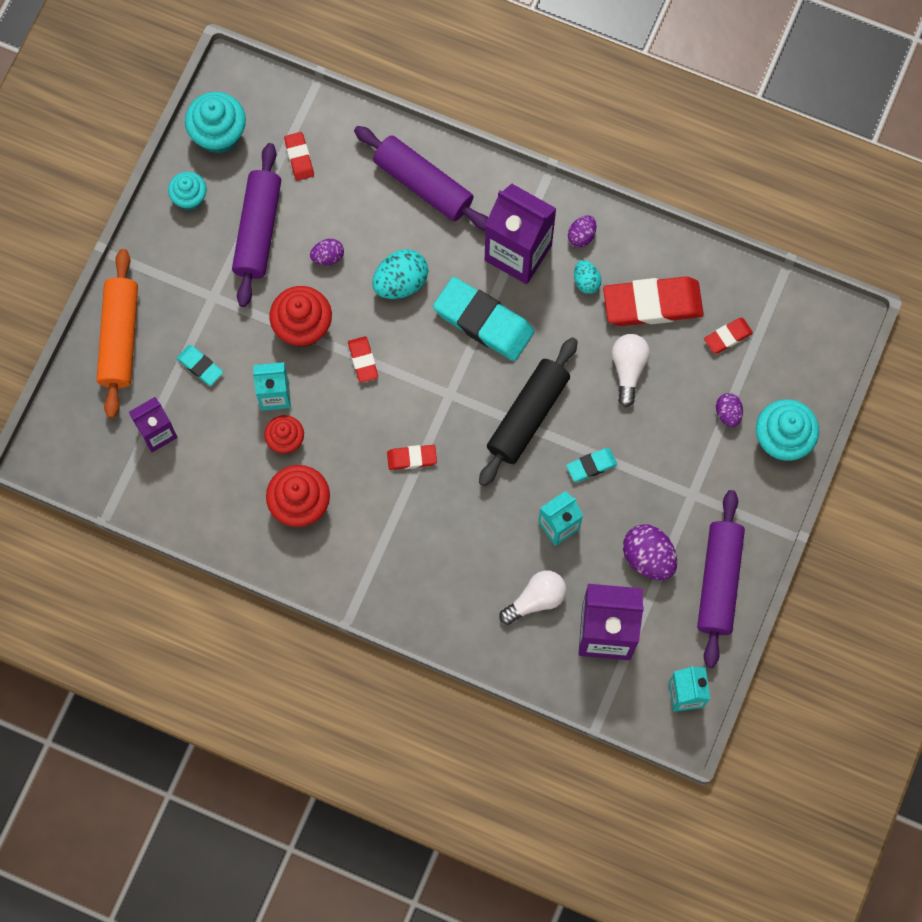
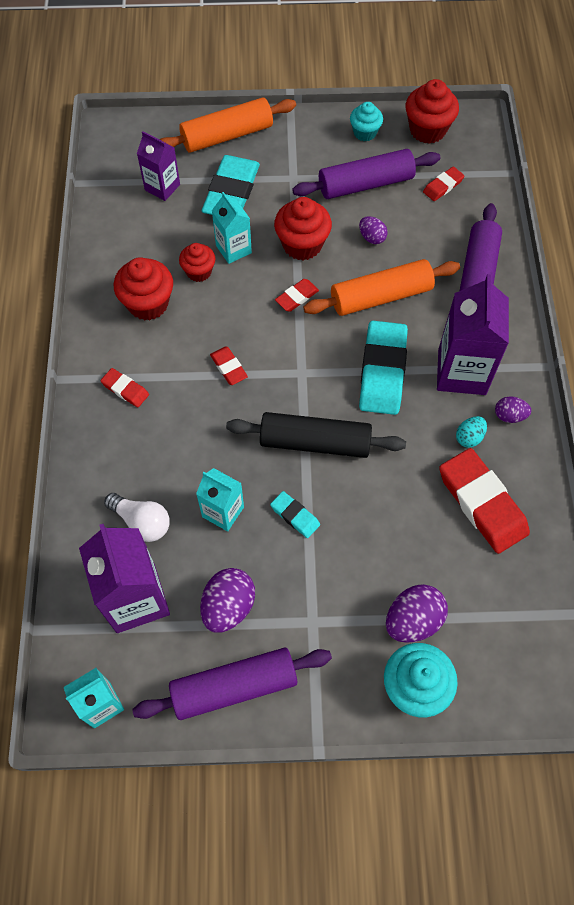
camera: 65 degrees right, 10 degrees down
(200, 366) = (231, 192): turquoise eraser -> turquoise eraser, size x2.05
(219, 134) = (427, 130): turquoise cupcake -> red cupcake
(401, 282) = (381, 296): turquoise egg -> orange rolling pin
(628, 369) = (406, 509): white light bulb -> none
(728, 337) = (490, 586): red eraser -> red eraser (125, 389)
(728, 413) = (413, 620): purple egg -> purple egg, size x1.73

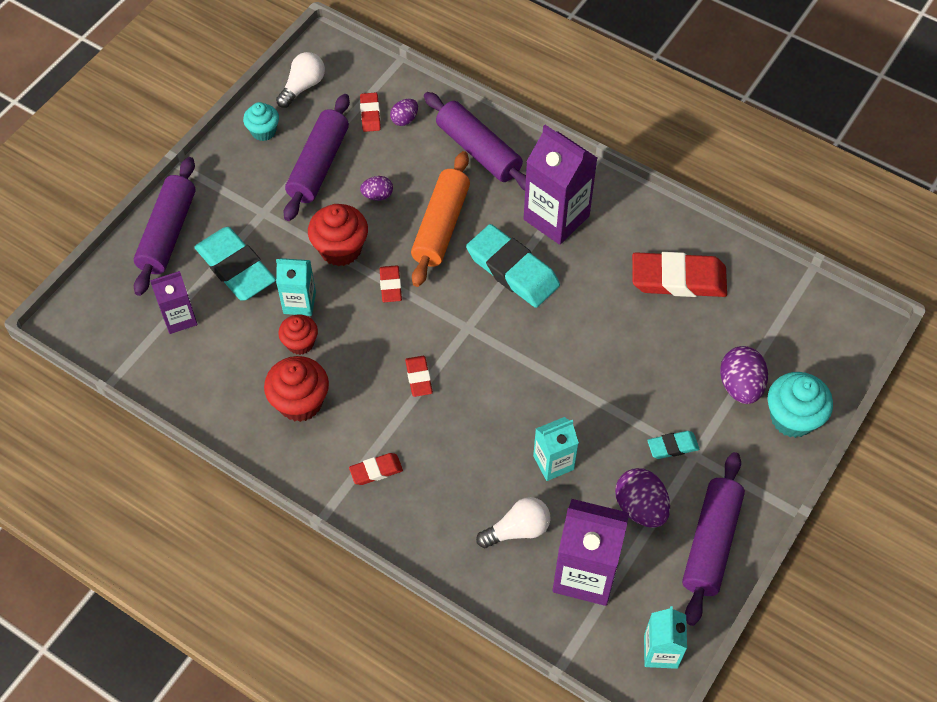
camera: 55 degrees left, 5 degrees down
(227, 136) = (168, 233): orange rolling pin -> purple rolling pin
(229, 367) = (419, 378): red eraser -> red eraser turned 75 degrees clockwise
(295, 516) = (595, 412): turquoise eraser -> turquoise eraser (672, 446)
(315, 442) = (540, 357): black rolling pin -> none
(427, 130) = (303, 87): red cupcake -> white light bulb
(469, 437) = (617, 251): turquoise egg -> none
(509, 416) = (619, 213): purple egg -> purple egg (404, 119)

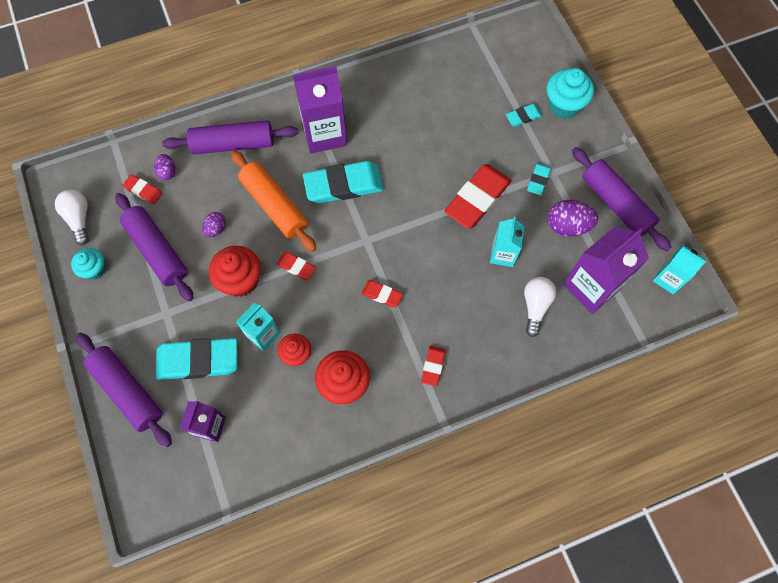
camera: 55 degrees left, 10 degrees up
(678, 279) = (425, 98): red eraser -> red eraser (477, 199)
(740, 386) = (523, 117): purple egg -> turquoise eraser

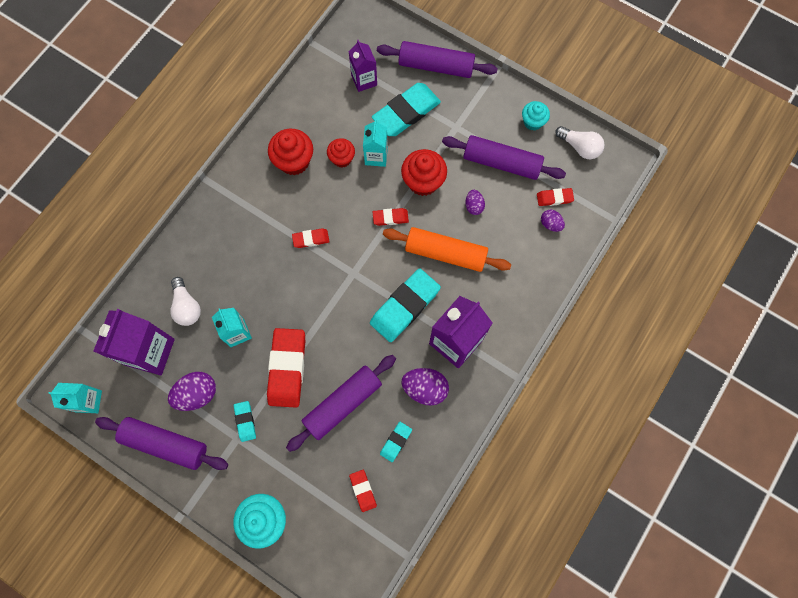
camera: 145 degrees right, 5 degrees up
(233, 144) = (521, 282): purple rolling pin -> purple rolling pin (343, 404)
(376, 117) = (425, 388): none -> purple egg
(433, 366) = (238, 212): red eraser -> red eraser (363, 490)
(523, 117) = (295, 479): turquoise eraser -> turquoise eraser (396, 442)

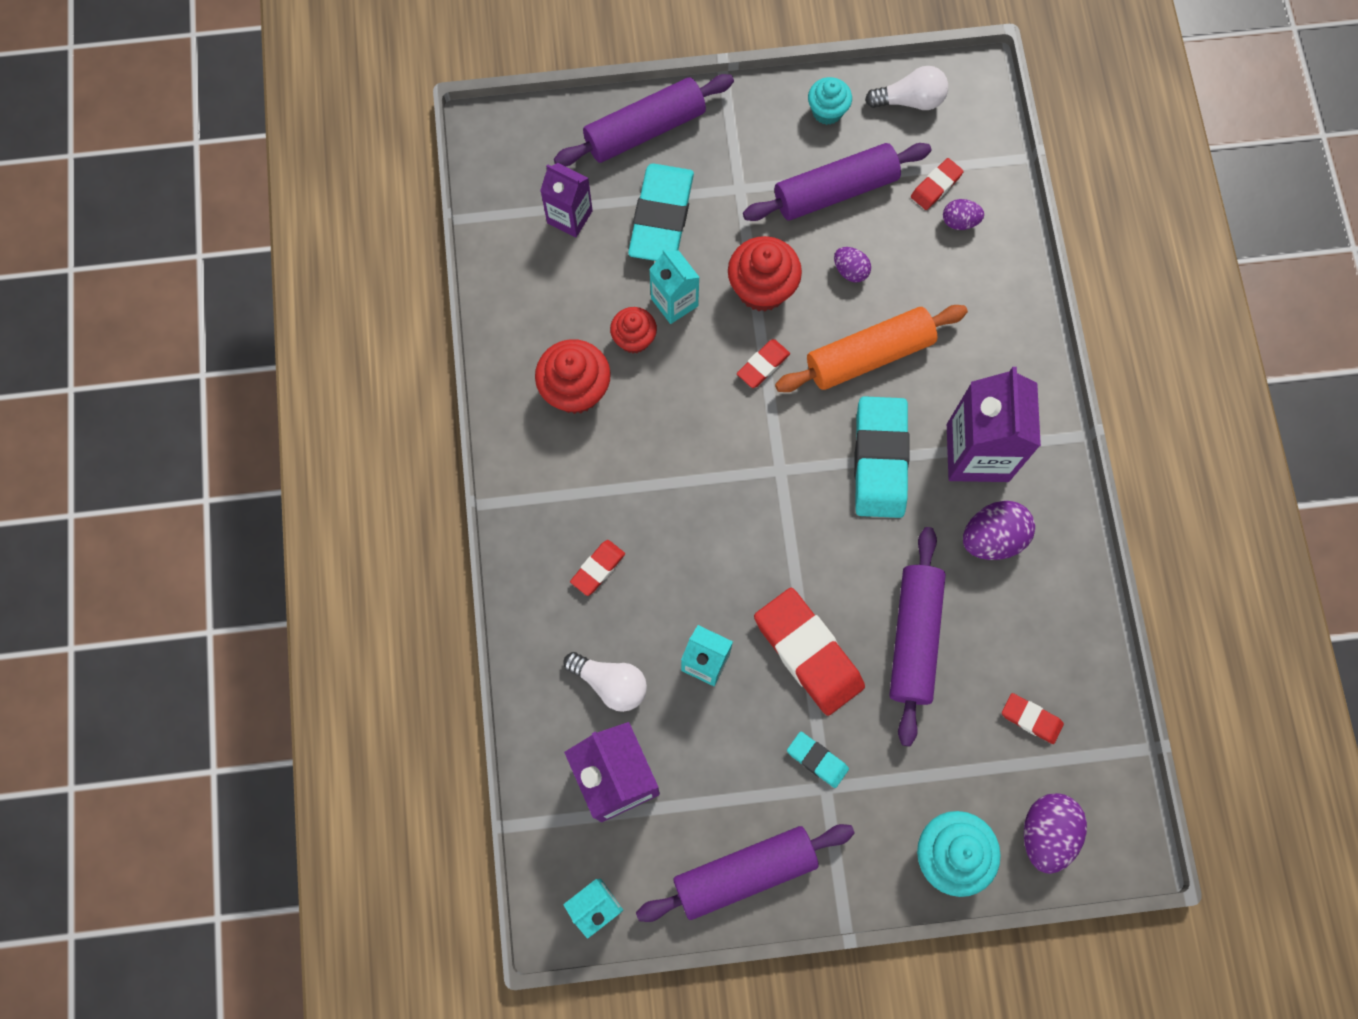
camera: 40 degrees left, 0 degrees up
(197, 394) = (726, 778): purple egg -> purple egg (1046, 833)
(311, 239) = (689, 471): red eraser -> red eraser (598, 568)
(396, 442) = (1016, 629): turquoise eraser -> none

